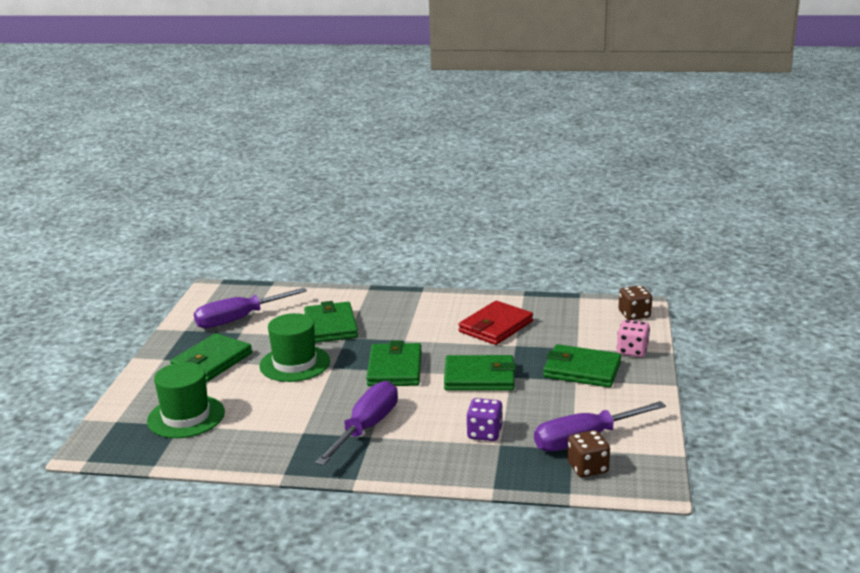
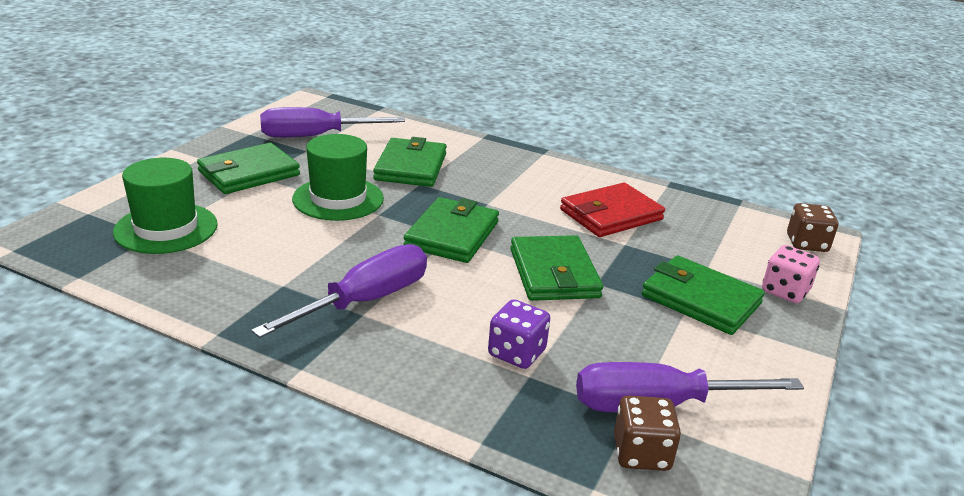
camera: 15 degrees right, 5 degrees up
(479, 377) = (553, 273): green wallet -> green wallet turned 60 degrees clockwise

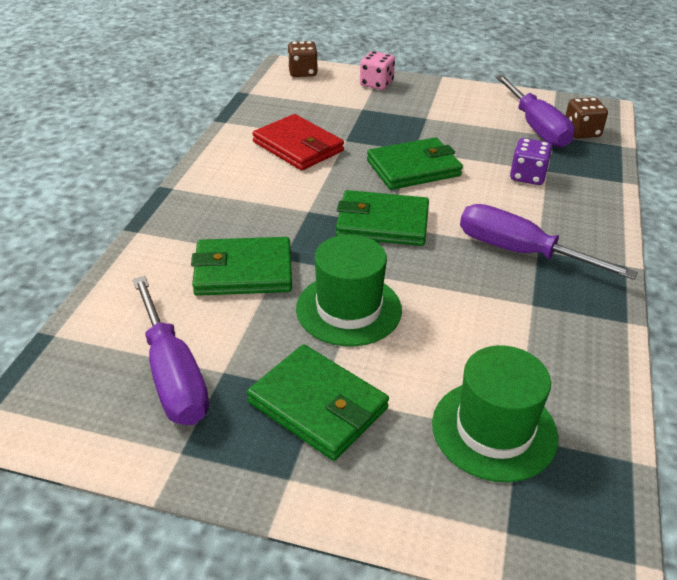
camera: 100 degrees left, 10 degrees up
(701, 299) = (408, 112): green wallet -> none

